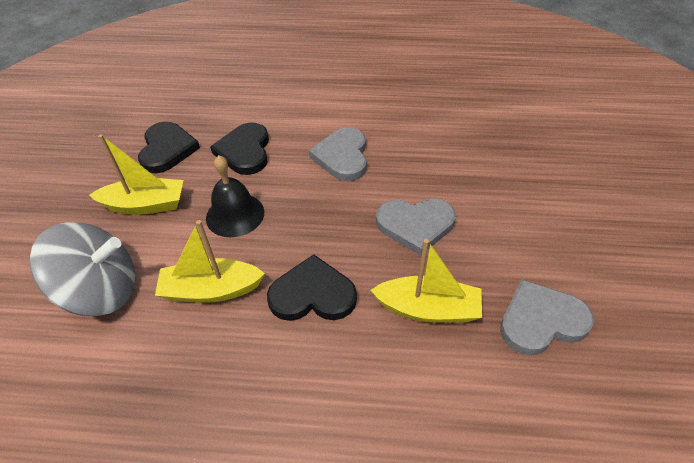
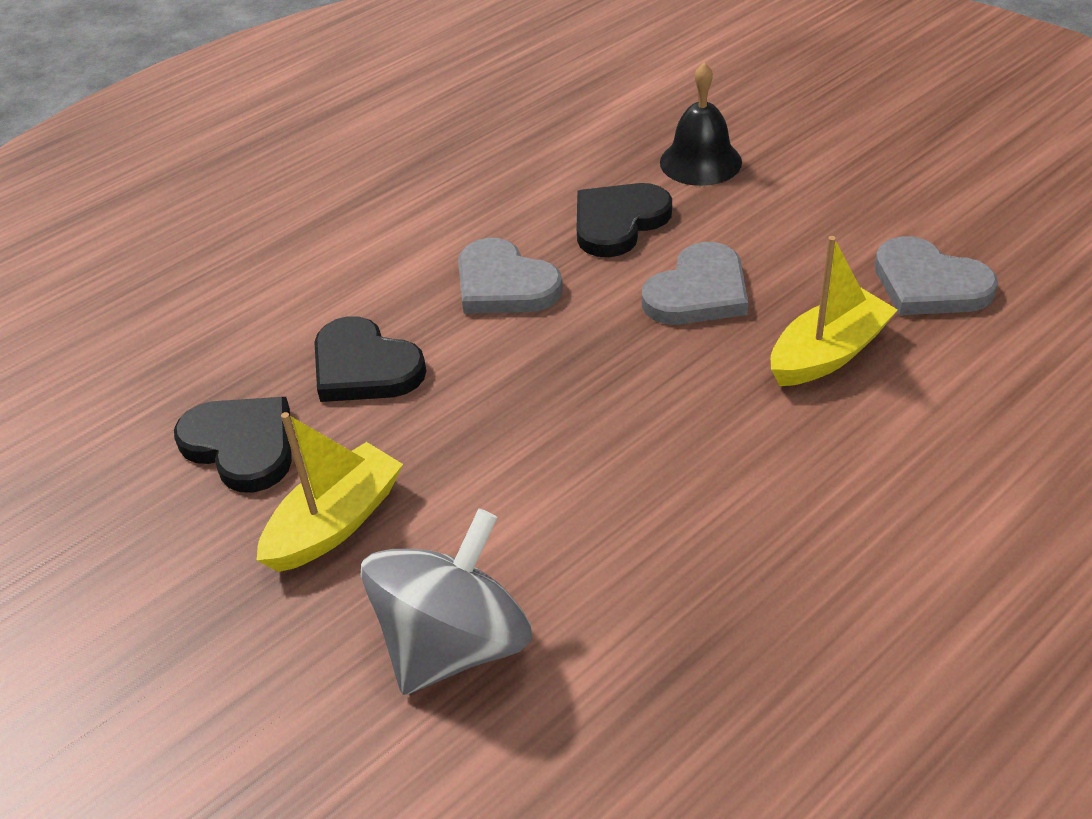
camera: 45 degrees left, 5 degrees down
(211, 290) = (589, 525): yellow boat -> none
(235, 215) = (479, 437): black bell -> black bell (700, 162)
(312, 294) = (703, 434): black heart -> black heart (618, 222)
(541, 320) = (929, 284): grey heart -> grey heart turned 75 degrees counterclockwise

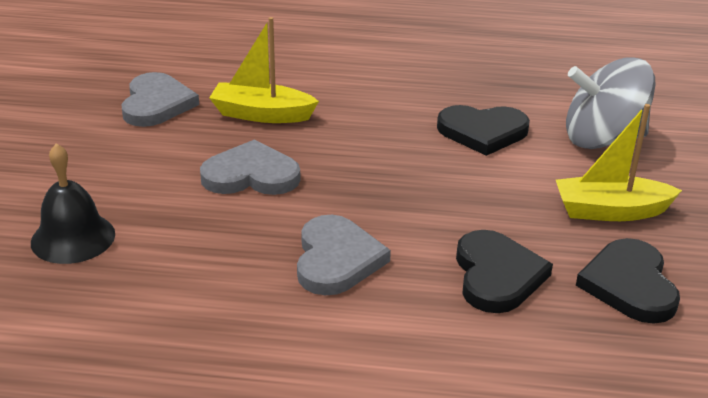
camera: 135 degrees left, 10 degrees down
(618, 222) = (201, 242): black heart -> black heart (483, 132)

